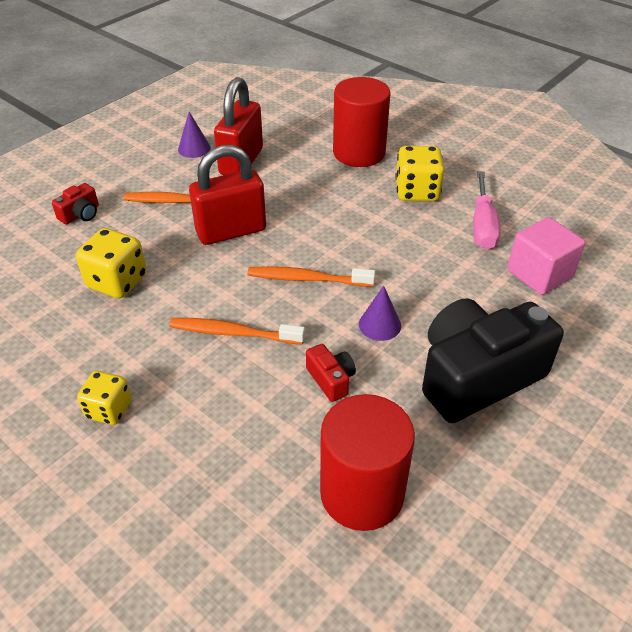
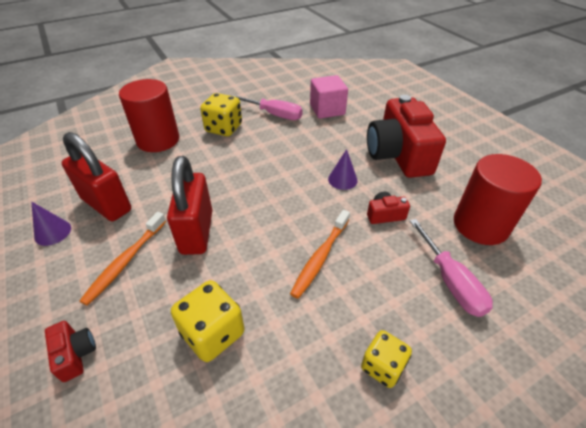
camera: 70 degrees left, 0 degrees up
(240, 461) = (450, 281): none -> pink screwdriver
(307, 279) = (281, 201): orange toothbrush -> none
(477, 376) = (398, 155): black camera -> red camera

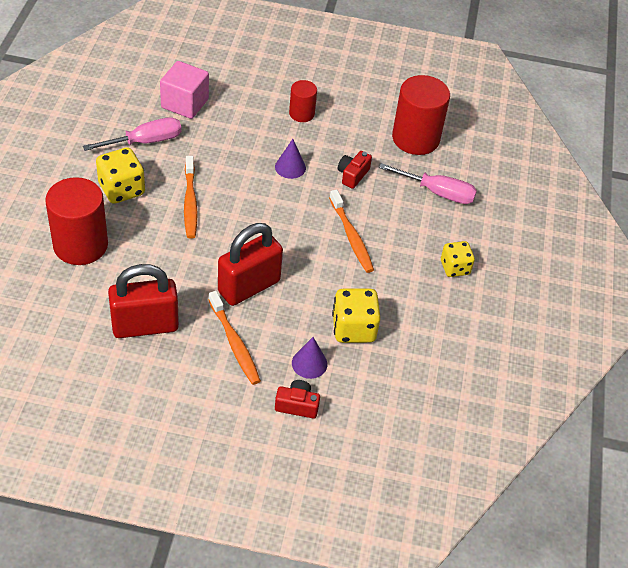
camera: 55 degrees left, 5 degrees up
(53, 232) = (143, 375): purple cone -> purple cone (309, 363)
(197, 232) = (249, 287): red padlock -> red padlock turned 75 degrees counterclockwise
(247, 158) = (190, 202): none -> orange toothbrush
(398, 155) = (301, 114): red camera -> red cylinder

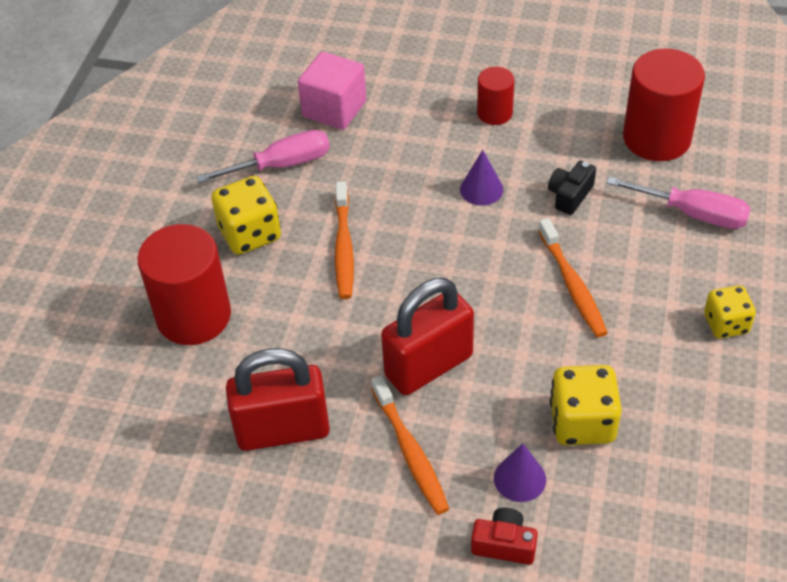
camera: 10 degrees right, 0 degrees up
(352, 175) = (570, 195): red camera -> black camera

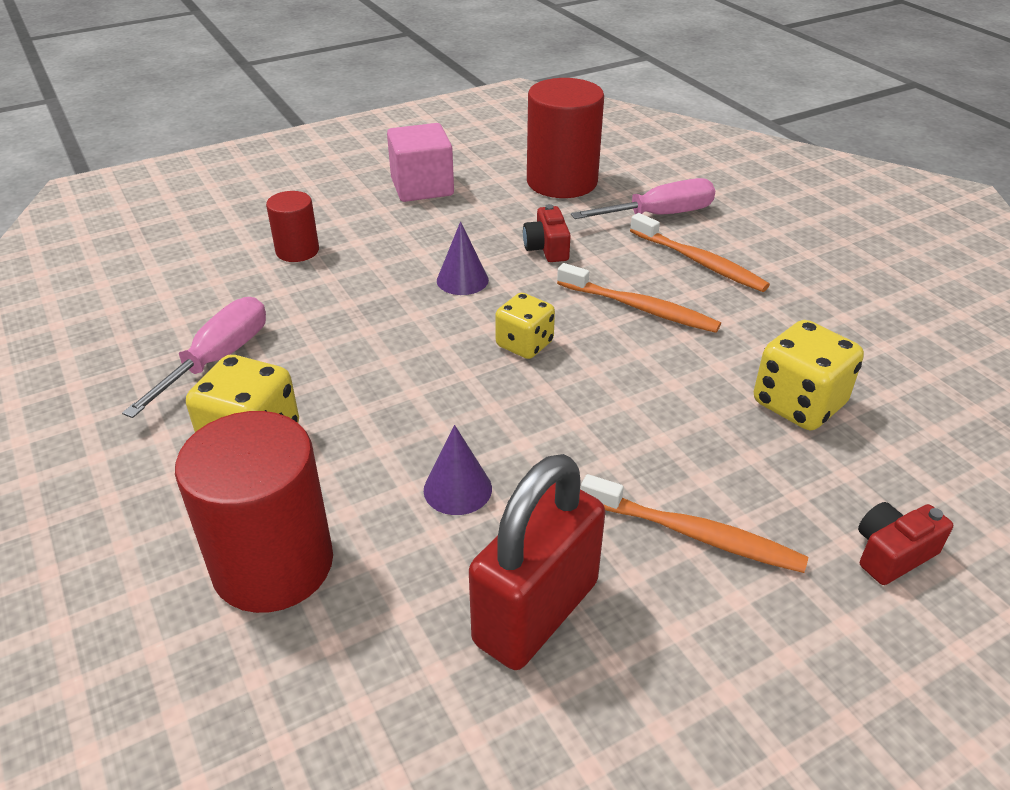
camera: 45 degrees left, 10 degrees down
(334, 109) = (225, 287): pink cube -> pink cube (422, 187)
(343, 247) = (382, 394): orange toothbrush -> orange toothbrush (699, 262)
(429, 366) = (606, 445): red padlock -> none
(494, 113) = (400, 222): red cylinder -> red cylinder (297, 251)
(519, 478) = (819, 485): purple cone -> purple cone (457, 489)
(570, 195) = (547, 248): black camera -> red camera
(726, 324) = (789, 271): yellow dice -> yellow dice (524, 344)

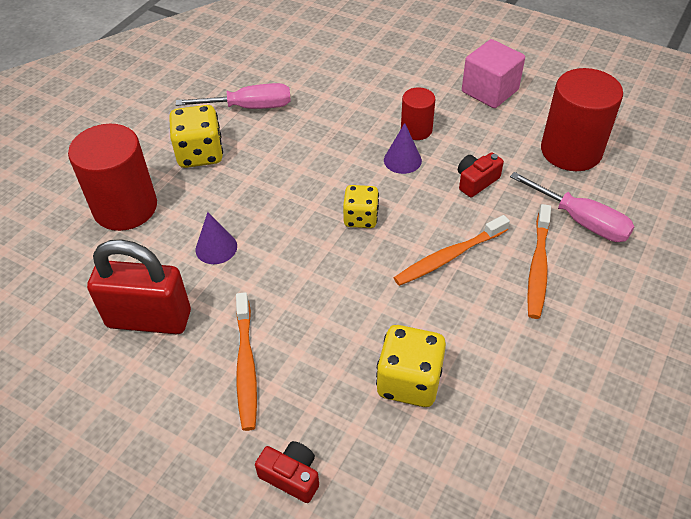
camera: 60 degrees right, 10 degrees up
(297, 251) = (368, 80): red cylinder -> red cylinder (416, 130)
(640, 308) = (449, 257): orange toothbrush -> orange toothbrush turned 60 degrees clockwise

